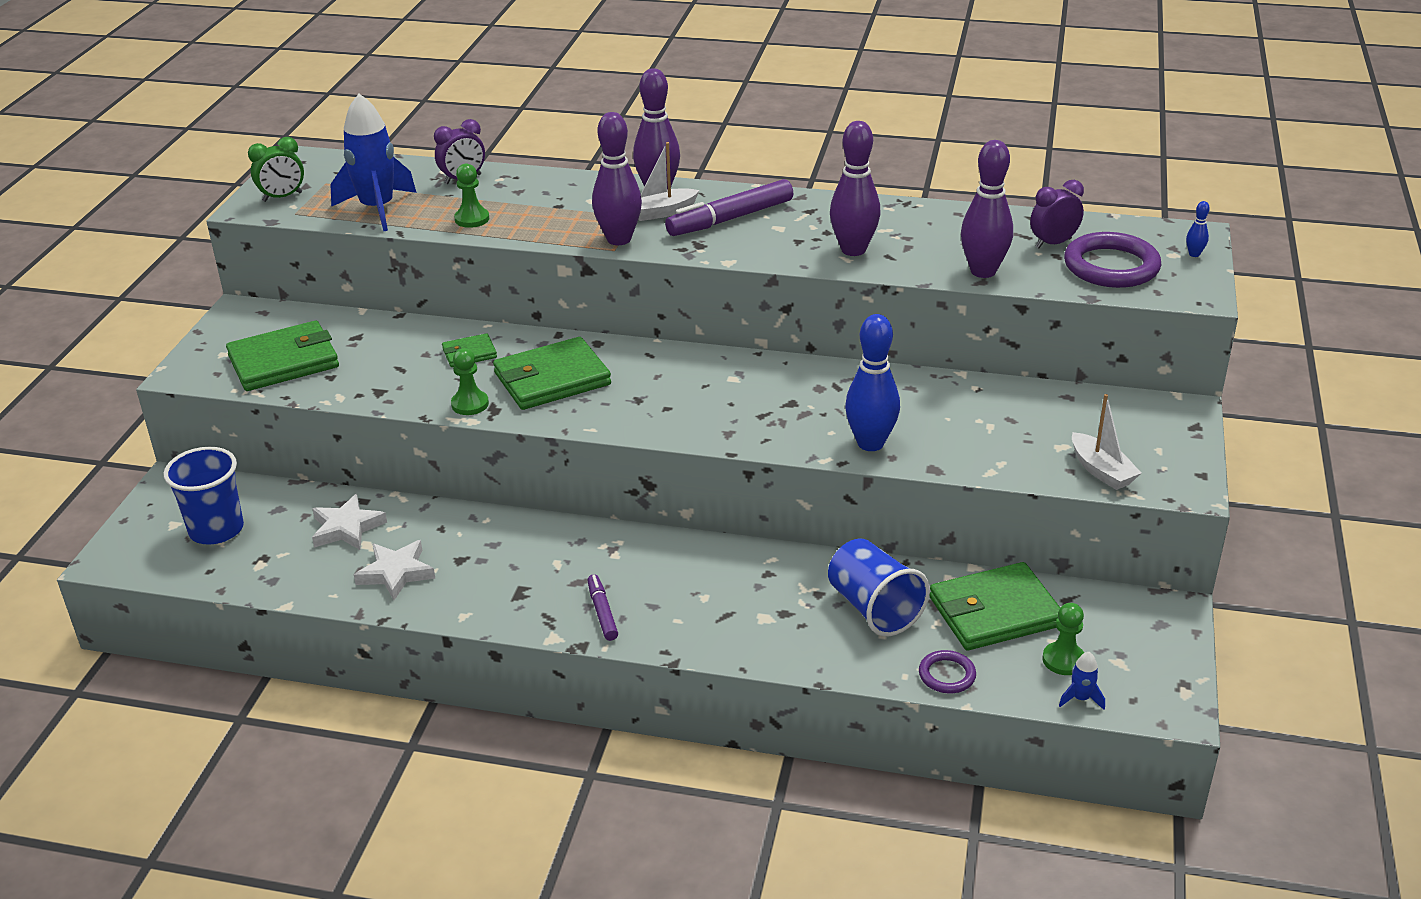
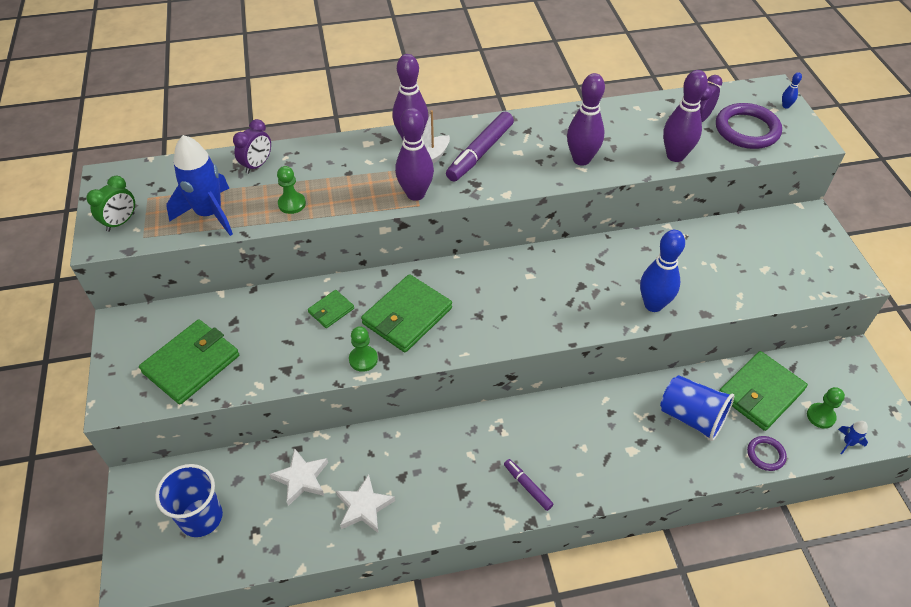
camera: 25 degrees left, 15 degrees up
(1101, 471) = (800, 281): white boat -> none

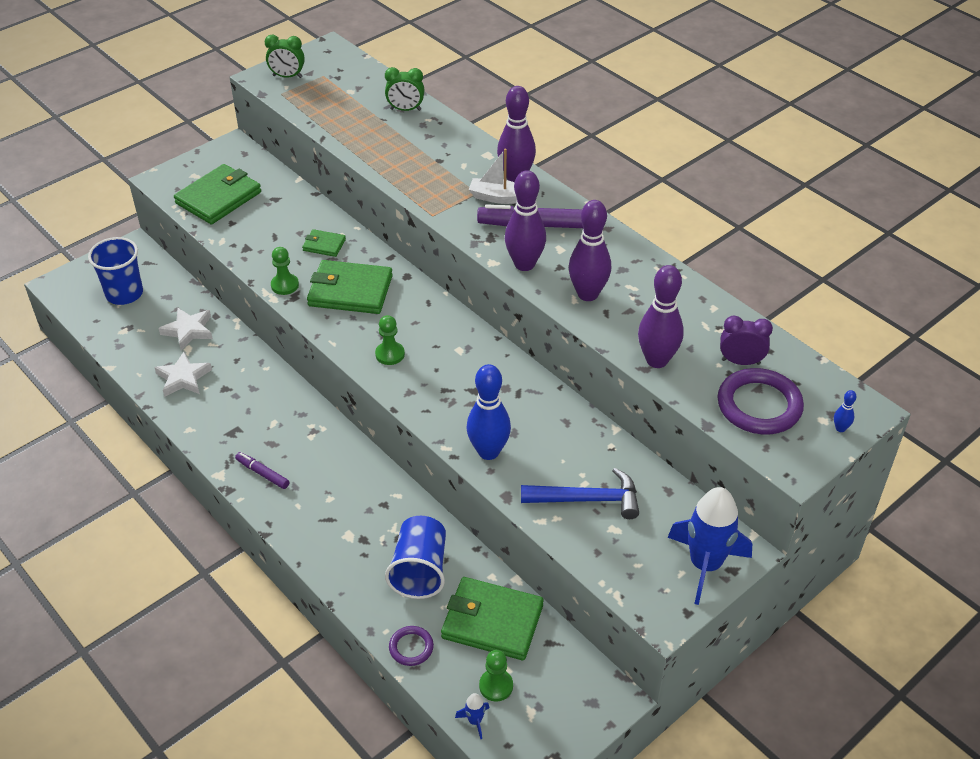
camera: 60 degrees right, 5 degrees down
(191, 364) = (218, 198): green wallet -> green wallet turned 60 degrees counterclockwise
(209, 214) = (330, 112): blue rocket -> blue rocket (705, 565)
(257, 165) = (405, 109): purple clock -> green clock
(292, 204) = (375, 147): green pawn -> green pawn (390, 354)
(415, 194) = (445, 208): purple bowling pin -> purple bowling pin (524, 264)
(527, 486) = (262, 473): purple marker -> purple marker turned 75 degrees counterclockwise
(730, 270) = (588, 499): none -> blue hammer

